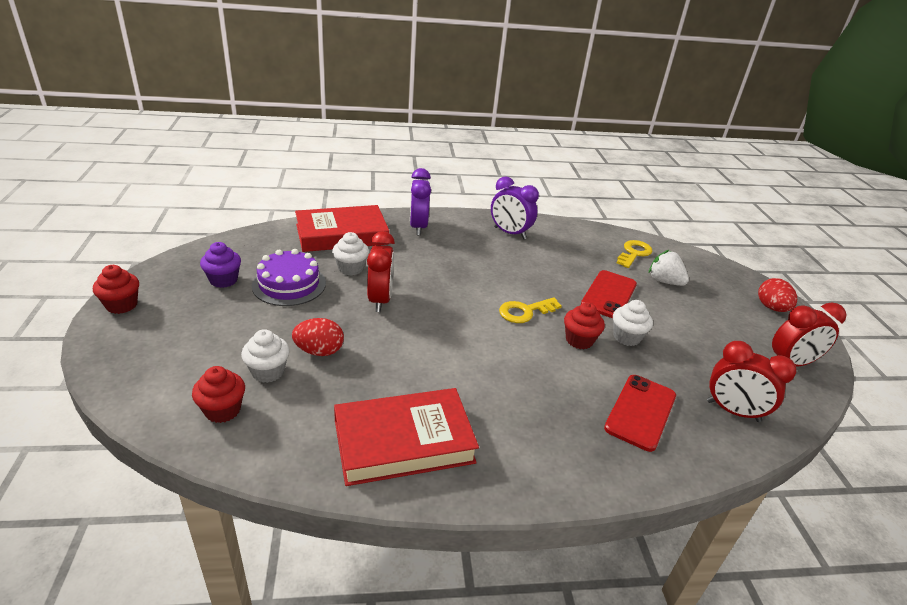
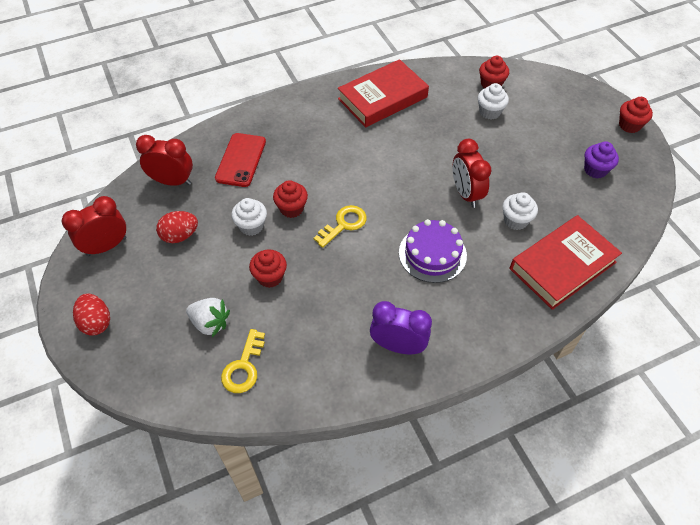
camera: 165 degrees right, 20 degrees up
(289, 284) = (546, 184): purple cake -> purple cake (432, 254)
(319, 351) = (472, 135): red egg -> red egg (180, 236)
(418, 227) = (500, 312): purple clock -> none
(609, 294) = (270, 277): red phone -> red cupcake

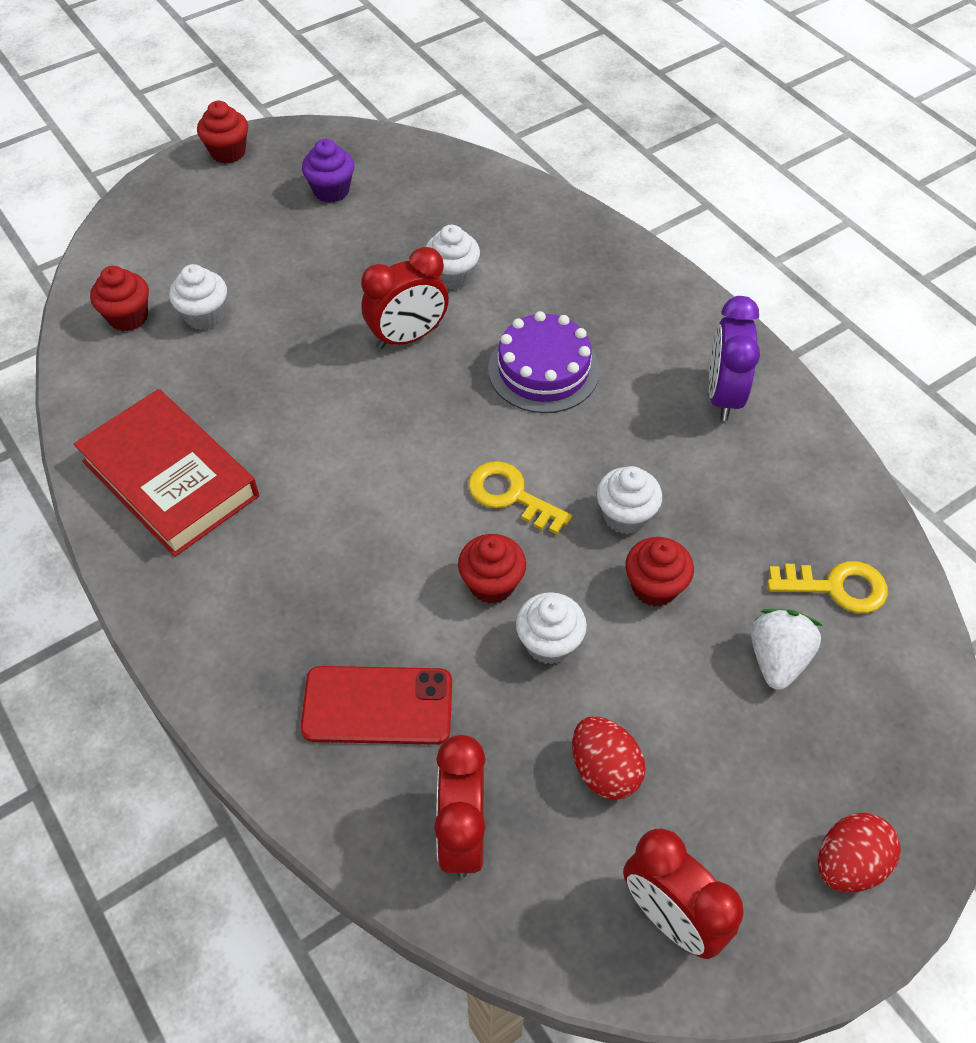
camera: 100 degrees left, 0 degrees up
(318, 273) = (625, 516): none -> white cupcake
(562, 265) = (525, 226): red book -> none

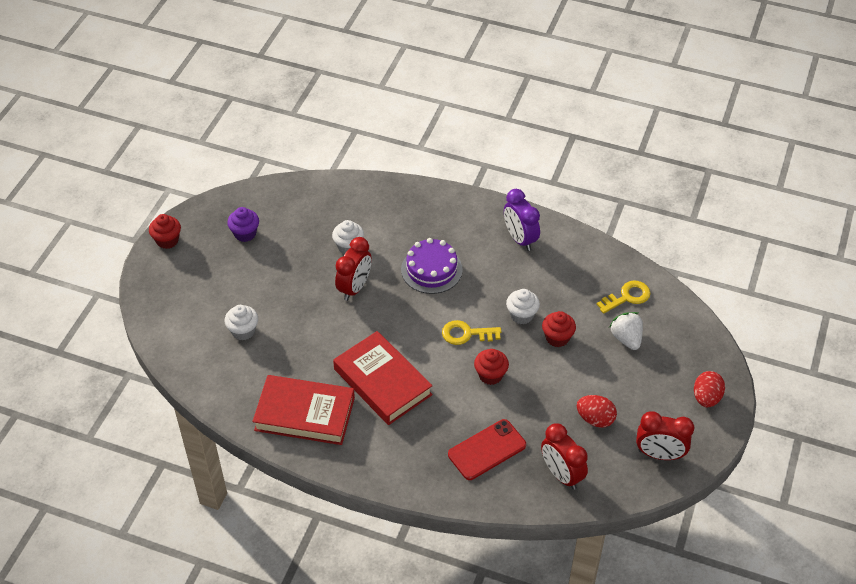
camera: 35 degrees left, 5 degrees down
(128, 317) = (204, 353): red cupcake -> none
(320, 496) = (382, 382): none -> red book
(549, 643) = (534, 385): white cupcake -> none

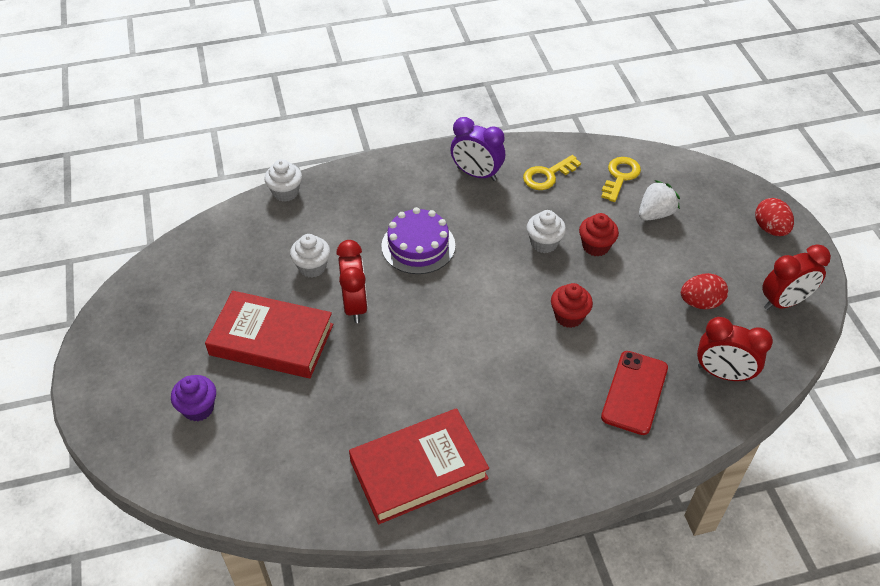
camera: 35 degrees left, 0 degrees up
(167, 240) = (93, 368): red cupcake -> none
(243, 331) = (270, 419): white cupcake -> white cupcake (285, 192)
(245, 233) = (183, 312): purple cupcake -> purple cupcake (198, 408)
(382, 382) = (470, 385): red book -> red book (271, 340)
(466, 334) = (509, 289): yellow key -> yellow key (547, 175)
(626, 338) = (655, 214): white strawberry -> white strawberry turned 105 degrees clockwise

